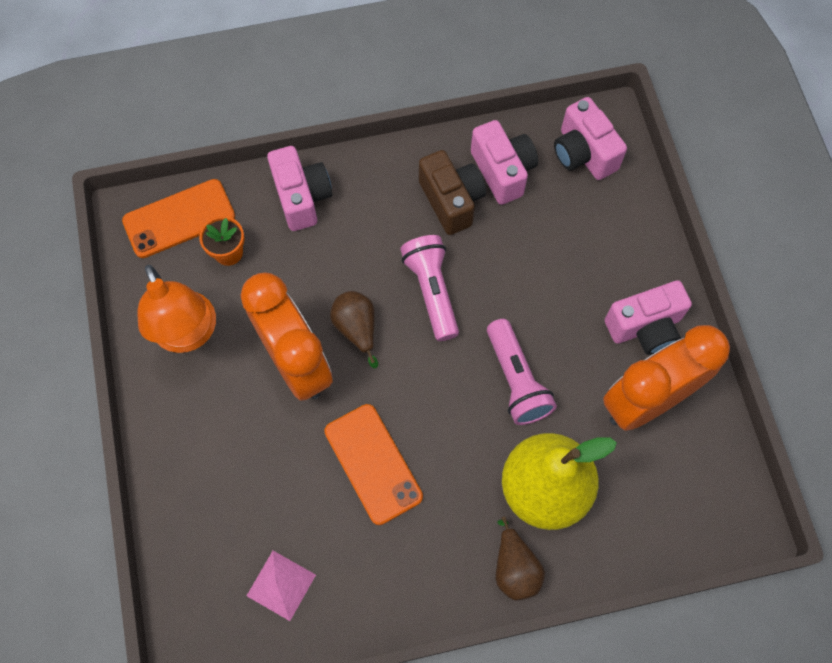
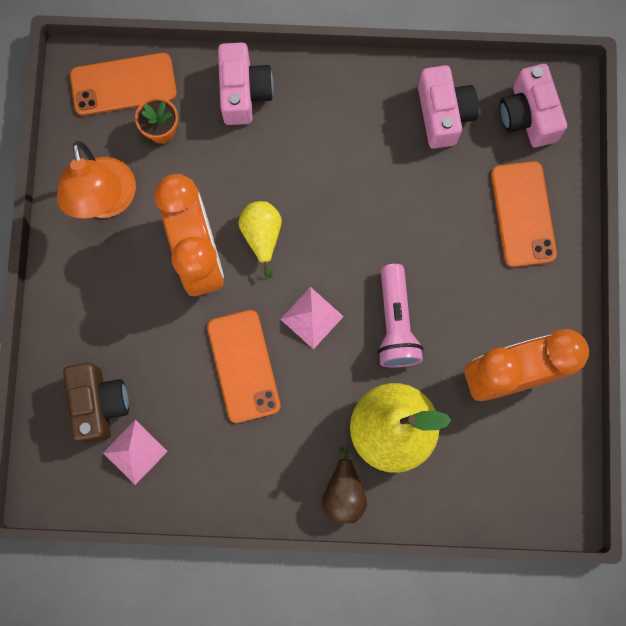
camera: 15 degrees right, 10 degrees up
(357, 328) = (262, 235): brown pear -> yellow pear
(429, 396) = (311, 317): none -> pink pyramid
(432, 291) = (341, 218): pink flashlight -> none
(451, 201) = (385, 132): brown camera -> brown camera (99, 404)
(608, 244) = (523, 214): none -> orange phone
(644, 327) = (531, 304): pink camera -> none

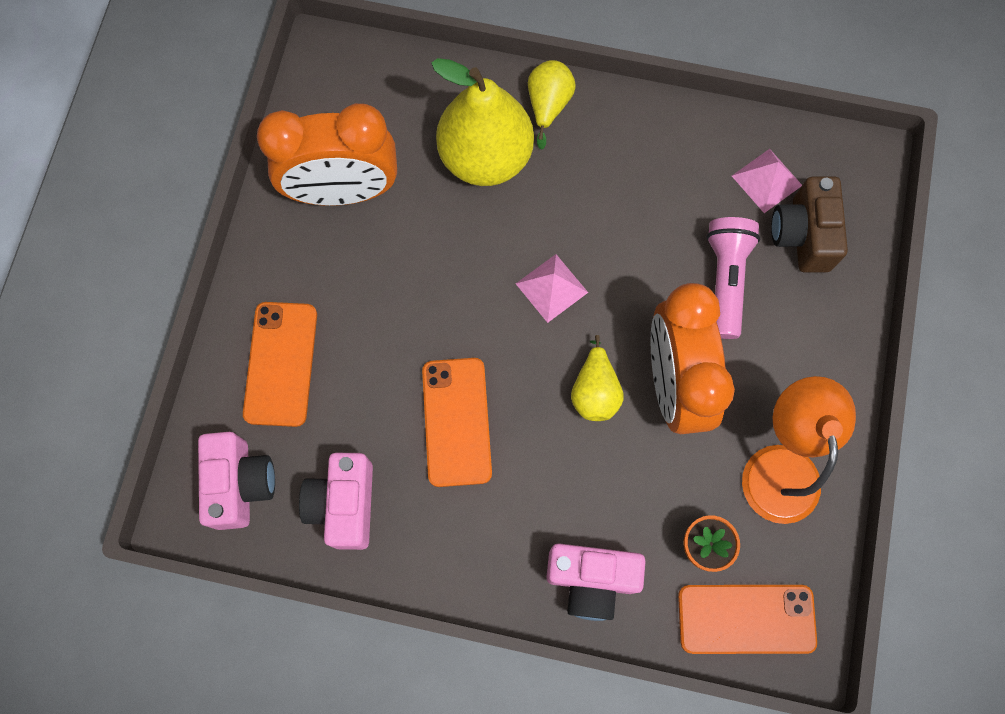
camera: 170 degrees left, 5 degrees down
(243, 366) = (637, 248): orange phone -> orange phone (457, 421)
(244, 92) = (591, 579): pink camera -> pink camera turned 90 degrees counterclockwise
(344, 493) = (548, 105): brown pear -> yellow pear
(395, 323) = (457, 266): pink flashlight -> pink flashlight (725, 280)

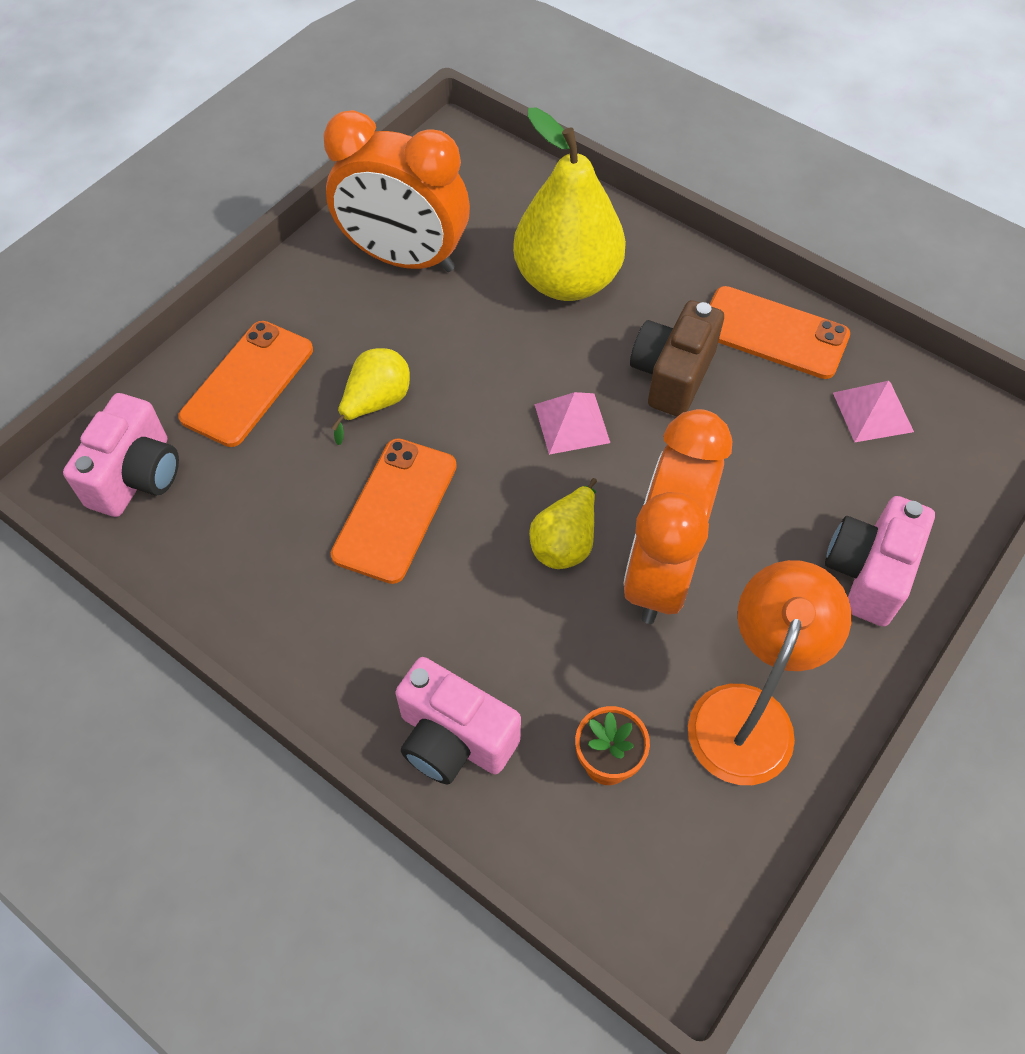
camera: 25 degrees right, 15 degrees down
(344, 504) = (228, 540): pink camera -> pink camera (868, 573)
(548, 105) = (659, 258): yellow pear -> yellow pear (376, 403)
(725, 280) = (776, 491): pink flashlight -> none
(746, 619) = (621, 871): orange phone -> orange phone (773, 333)
(802, 235) = (891, 481): brown camera -> brown camera (672, 375)

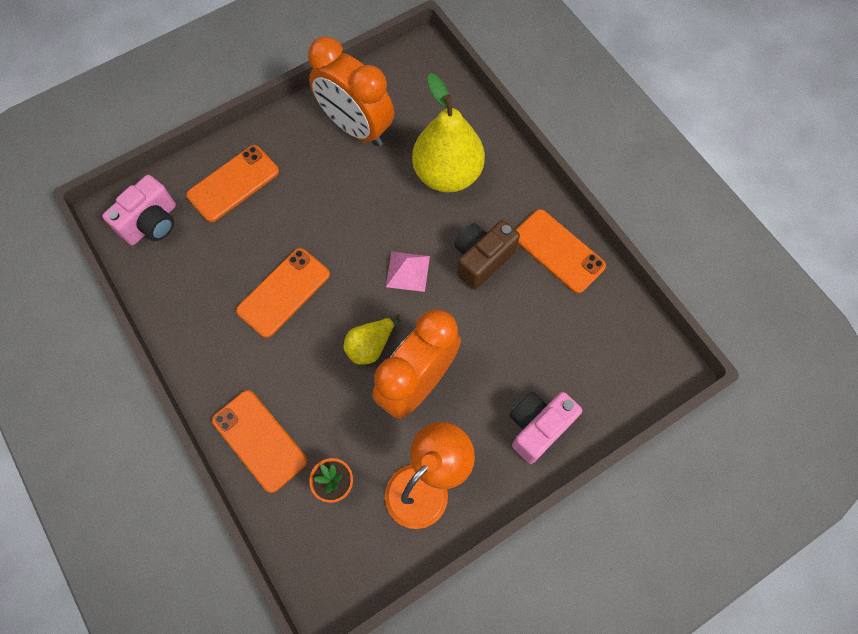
camera: 20 degrees right, 10 degrees up
(376, 403) = (300, 220): yellow pear -> none
(454, 738) = (259, 440): pink camera -> orange phone
(872, 412) = (593, 325): pink pyramid -> none

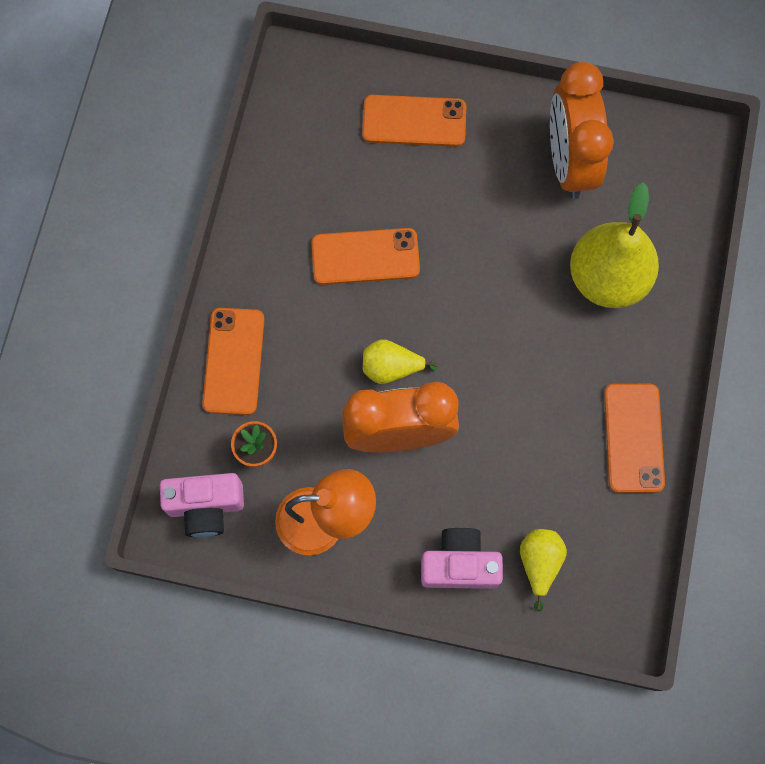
camera: 45 degrees right, 5 degrees up
(152, 223) = (316, 98): pink camera -> pink camera (206, 506)
(407, 271) = (484, 333): pink pyramid -> none
(482, 259) = (558, 382): brown camera -> none
(583, 378) = (539, 563): none -> yellow pear

